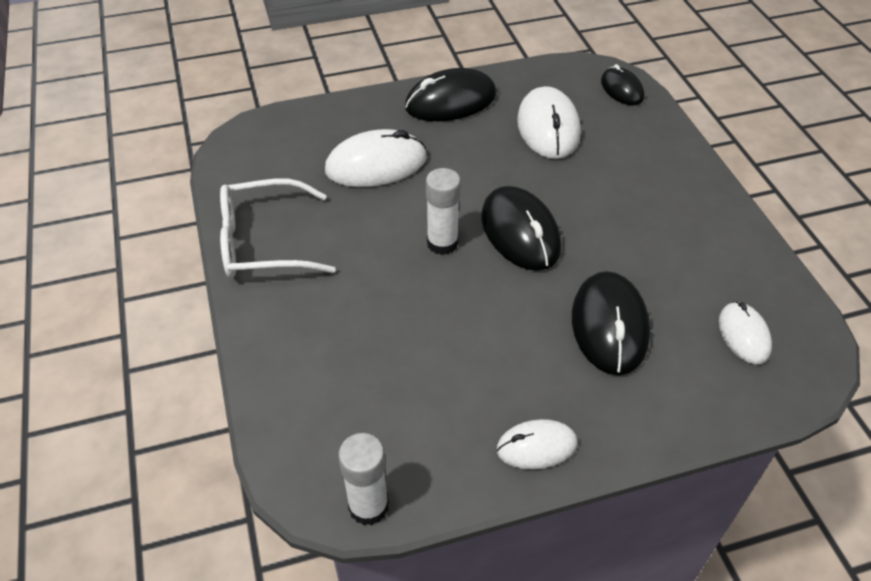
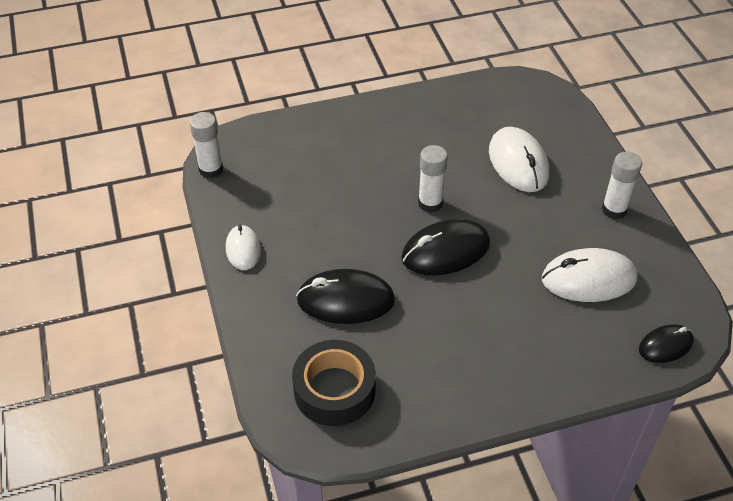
camera: 90 degrees right, 0 degrees up
(263, 242) = (425, 108): white glasses -> none
(450, 101) = (614, 210): black mouse -> white glue stick
(743, 335) = (334, 390): white mouse -> black tape

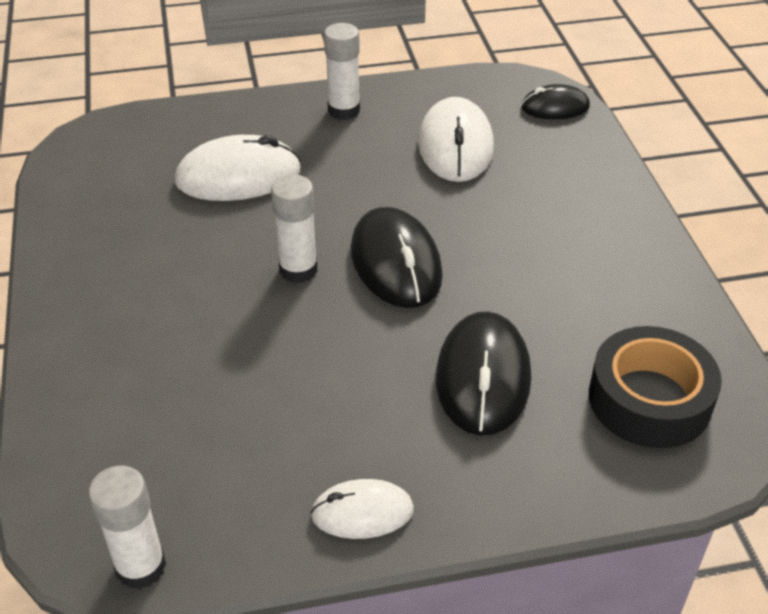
camera: 85 degrees left, 5 degrees down
(665, 345) = (555, 107): black mouse -> black mouse turned 75 degrees counterclockwise

